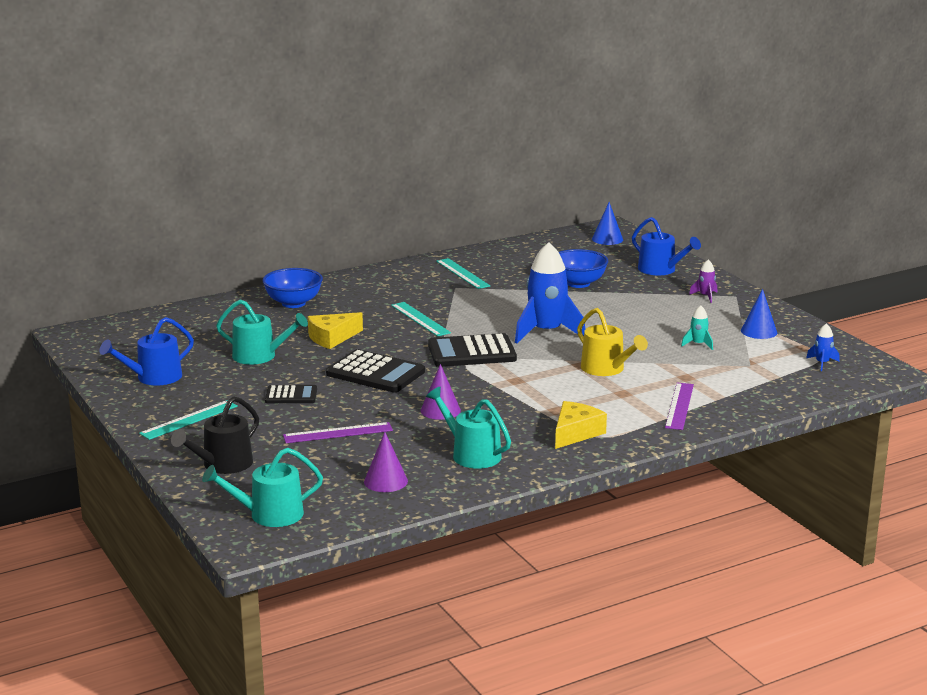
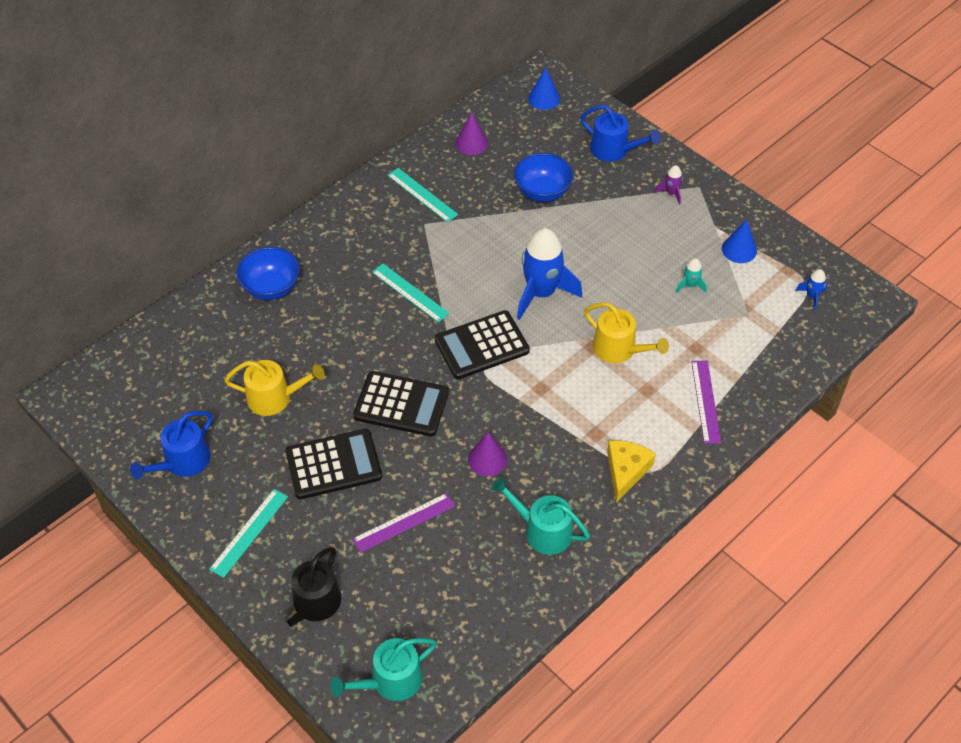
camera: 15 degrees left, 30 degrees up
(259, 356) = (275, 398): turquoise watering can -> yellow watering can
(291, 395) = (333, 464): black calculator -> black calculator, size x1.76
(332, 338) = (335, 347): yellow cheese -> none
(385, 481) = (479, 596): purple cone -> purple cone (471, 143)

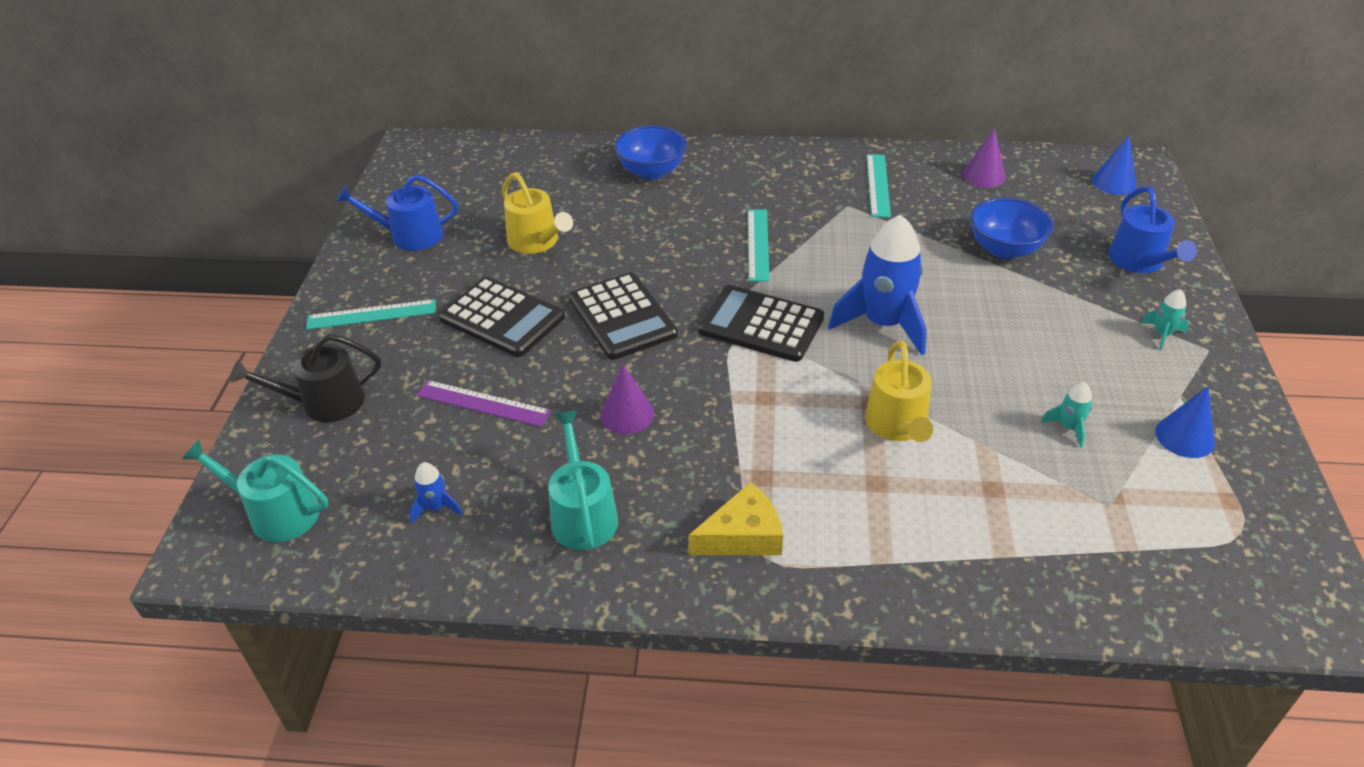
camera: 50 degrees right, 10 degrees down
(671, 193) = (1162, 334): purple rocket -> turquoise rocket
(705, 401) = (931, 546): purple ruler -> none
(812, 296) = (1232, 550): blue rocket -> blue rocket (436, 507)

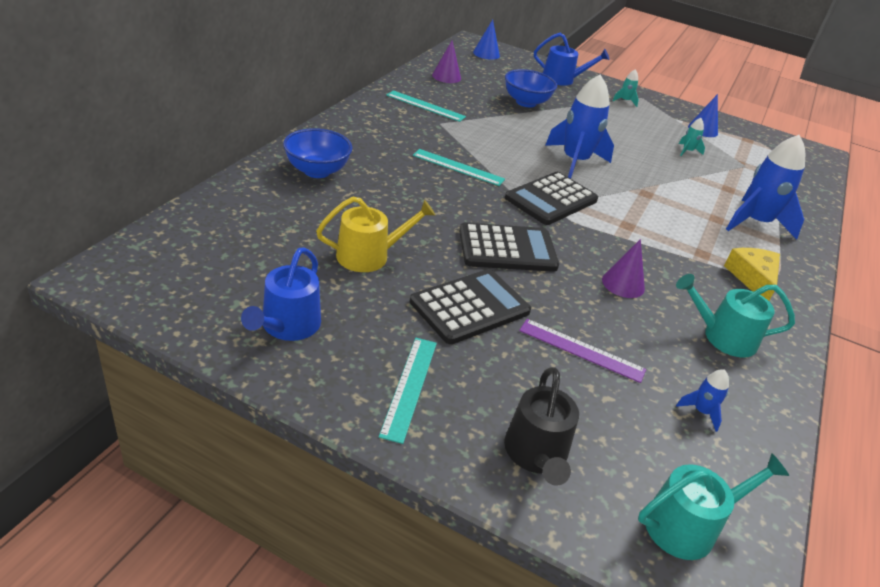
camera: 75 degrees left, 5 degrees down
(277, 513) = (688, 525): turquoise watering can -> turquoise watering can turned 150 degrees counterclockwise
(483, 403) = (581, 350): purple ruler -> purple ruler turned 75 degrees clockwise
(897, 425) = (669, 193): yellow watering can -> none
(912, 529) = (755, 222): none -> blue rocket

